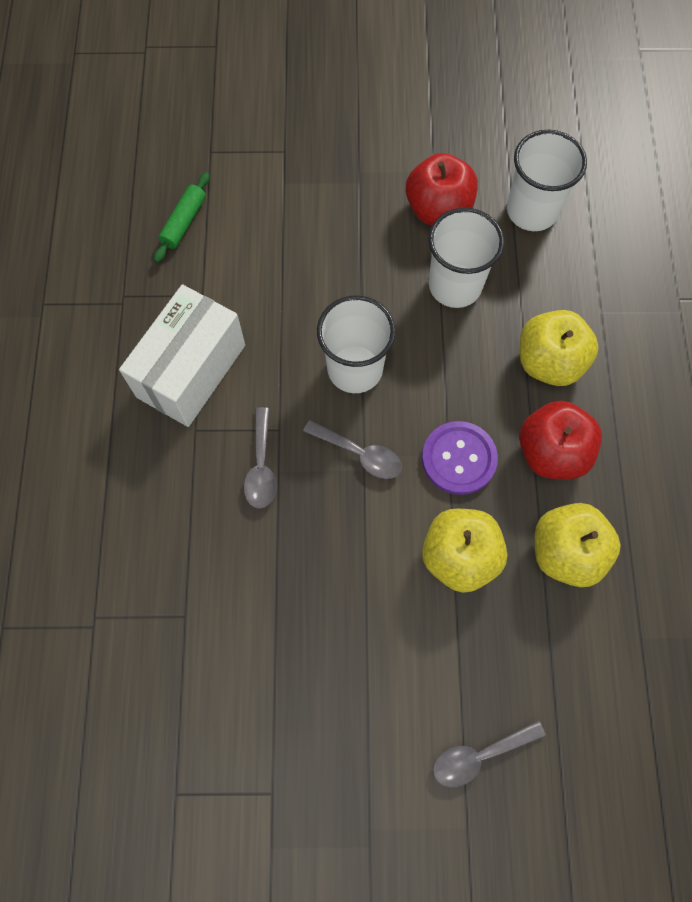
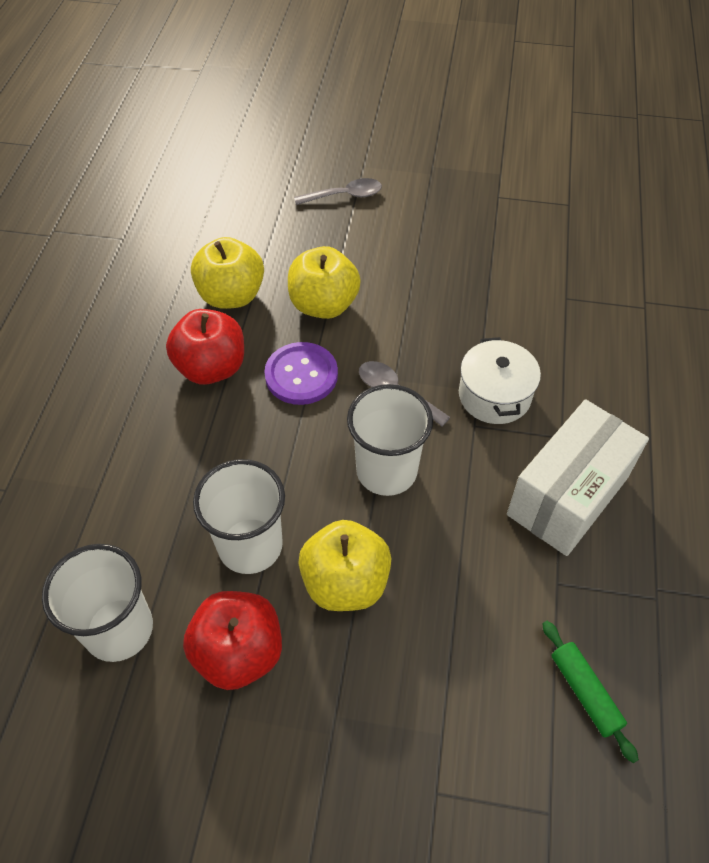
camera: 170 degrees left, 15 degrees down
(184, 222) = (585, 692): green rolling pin -> green rolling pin turned 60 degrees counterclockwise
(261, 467) = (494, 395): grey spoon -> white pot
(549, 362) = (178, 446): yellow apple -> yellow apple (345, 582)

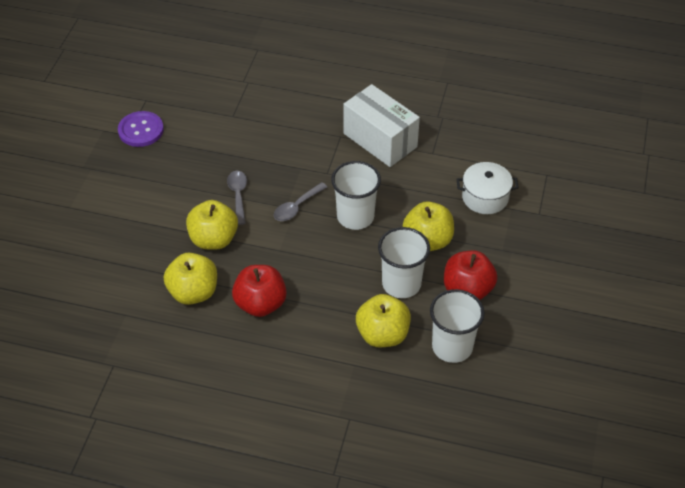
camera: 85 degrees left, 5 degrees down
(150, 524) = (382, 334): none -> yellow apple
(301, 375) = (275, 254): purple button -> purple button (141, 130)
(345, 196) = (101, 220): grey spoon -> grey spoon (238, 195)
(494, 395) = (306, 161): white pot -> white pot (485, 197)
(585, 692) = (491, 152): green rolling pin -> none

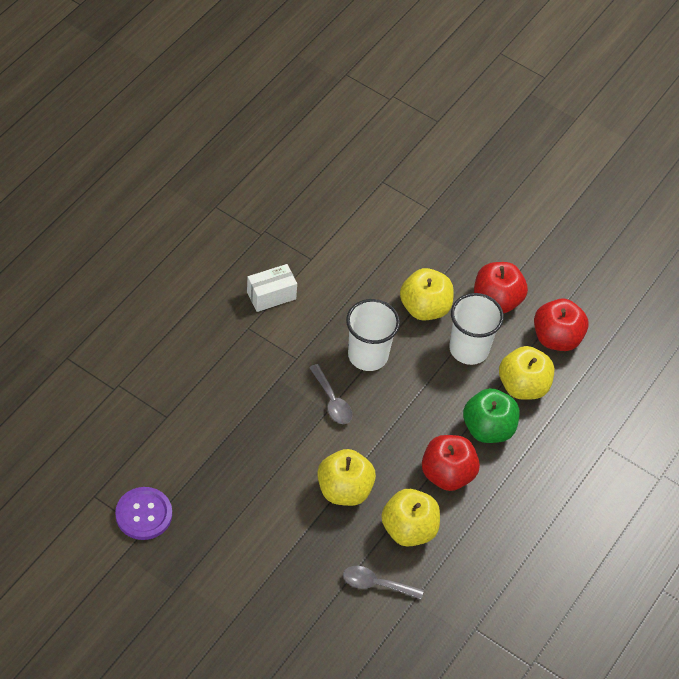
camera: 75 degrees left, 5 degrees up
(238, 195) = (291, 448): grey spoon -> grey spoon (376, 584)
(322, 320) = (488, 428): none -> green apple
(380, 140) = (271, 296): white box -> white box, size x0.58
(452, 347) = (556, 338): white cup -> red apple
(485, 197) = (389, 241): white pot -> none

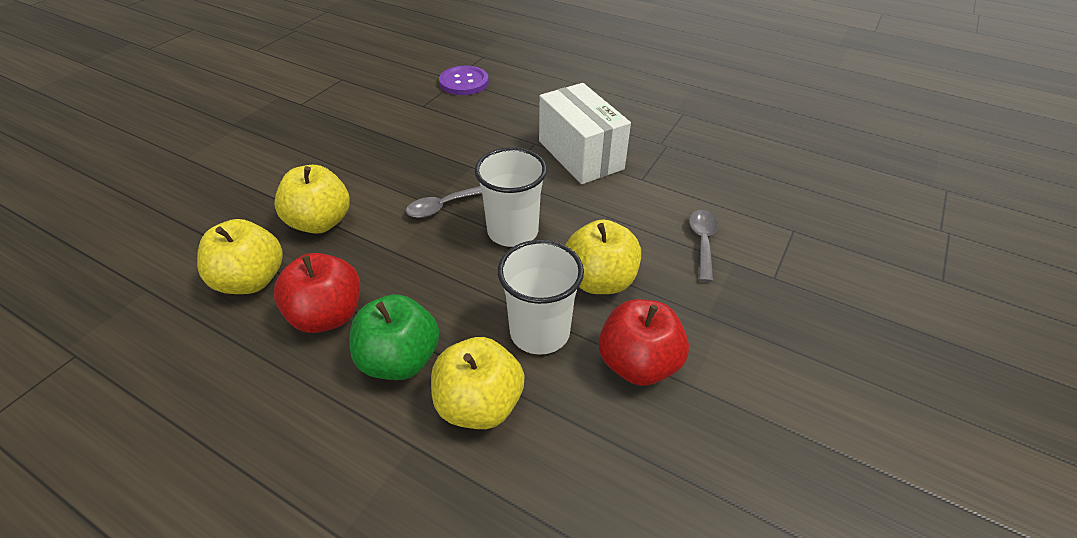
camera: 90 degrees right, 10 degrees down
(144, 514) = (317, 102): purple button -> purple button (464, 82)
(271, 296) = (580, 155): white box -> white box, size x1.73
(376, 584) = (184, 255): grey spoon -> grey spoon (702, 242)
(556, 338) = (584, 454): red apple -> none

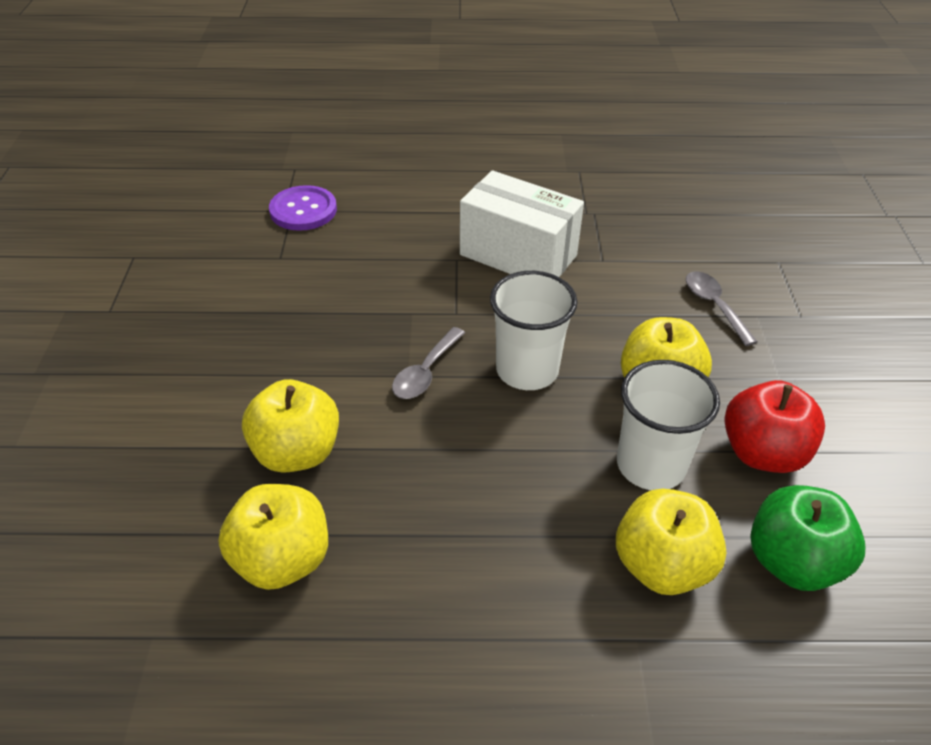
camera: 30 degrees left, 0 degrees up
(327, 315) = (417, 555): red apple -> none
(400, 360) = (543, 562): green apple -> green apple (792, 561)

